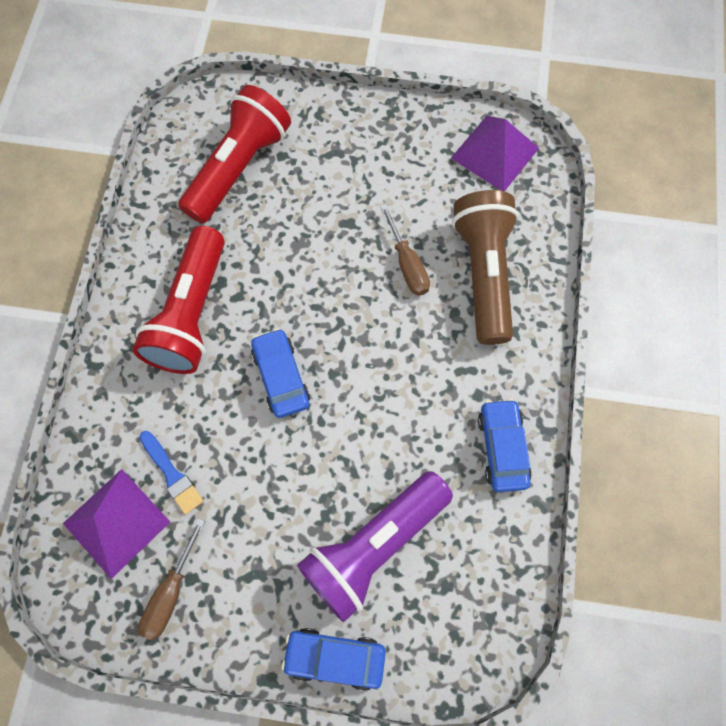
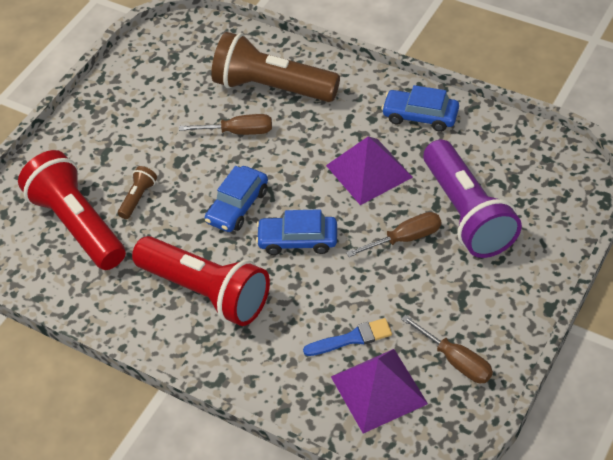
camera: 65 degrees left, 20 degrees down
(288, 206) = (138, 198): none -> brown flashlight
(317, 487) = (405, 239): none -> brown screwdriver
(335, 657) = (545, 260): blue car -> blue car (237, 206)
(495, 153) = (169, 51): purple pyramid -> purple pyramid (369, 171)

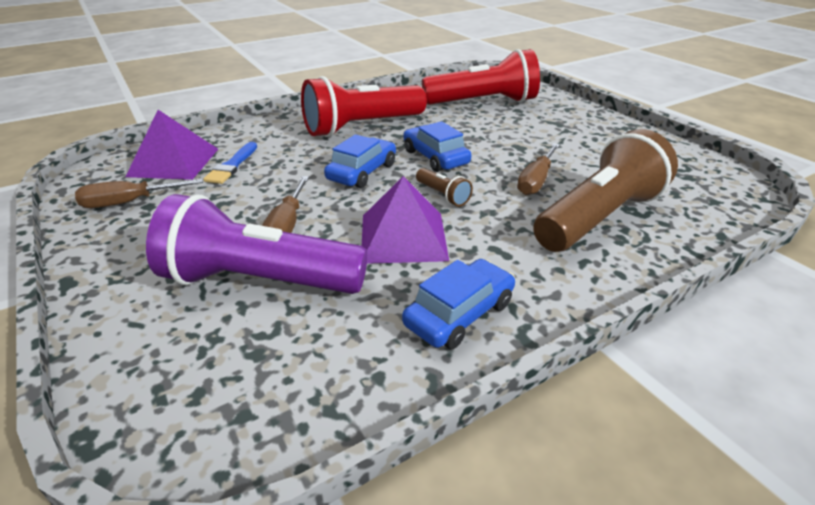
camera: 115 degrees right, 15 degrees down
(138, 198) = (489, 124): brown flashlight -> brown flashlight (442, 195)

